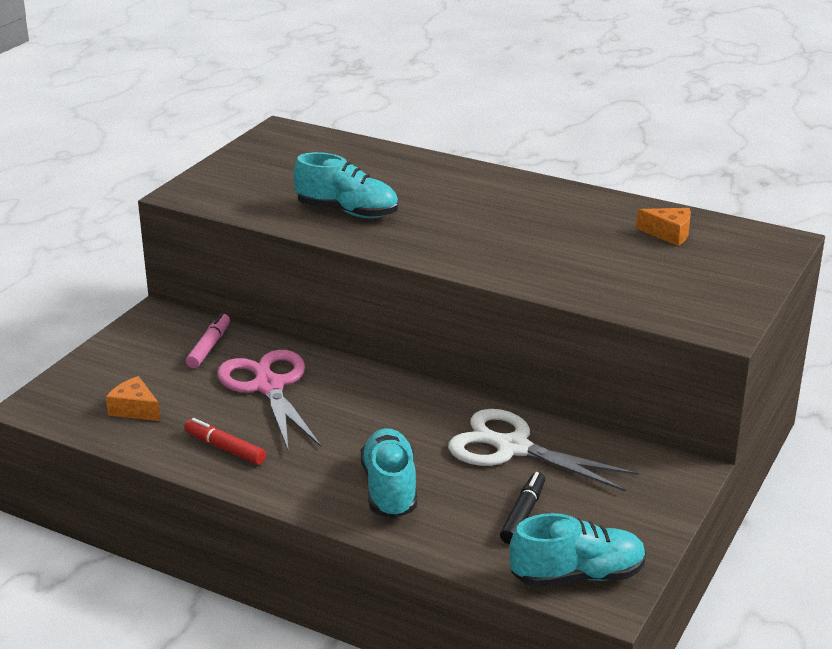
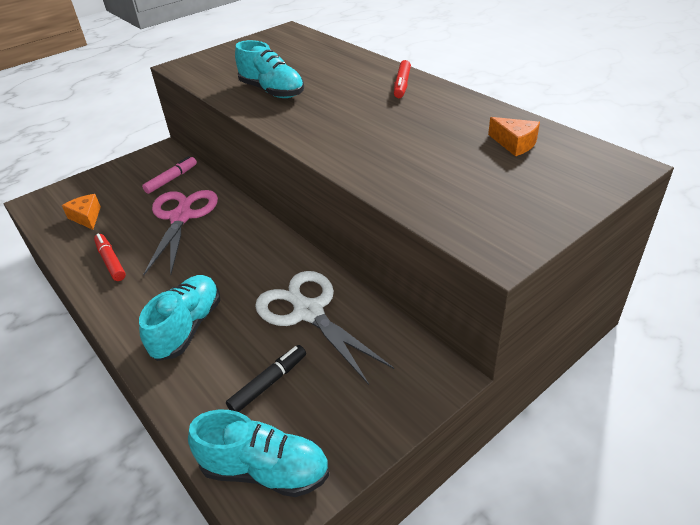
camera: 25 degrees right, 10 degrees up
(499, 185) = (402, 85): none -> red marker

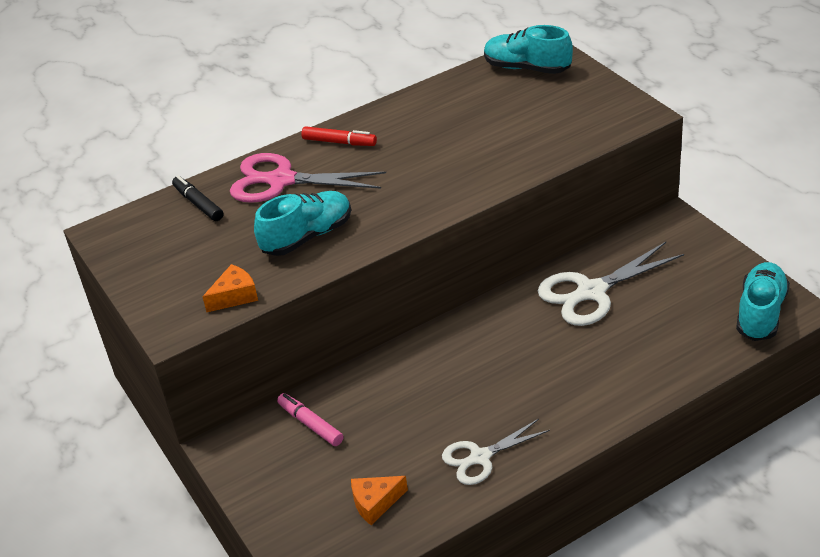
camera: 80 degrees left, 0 degrees up
(111, 261) = (480, 457): red marker -> white scissors
(181, 217) = (406, 403): pink scissors -> pink scissors (281, 180)
(188, 327) = (602, 375): turquoise shoe -> turquoise shoe (527, 68)
(268, 383) = (676, 315): black marker -> black marker (198, 204)
(514, 144) = (490, 89): orange cheese -> orange cheese (235, 296)

